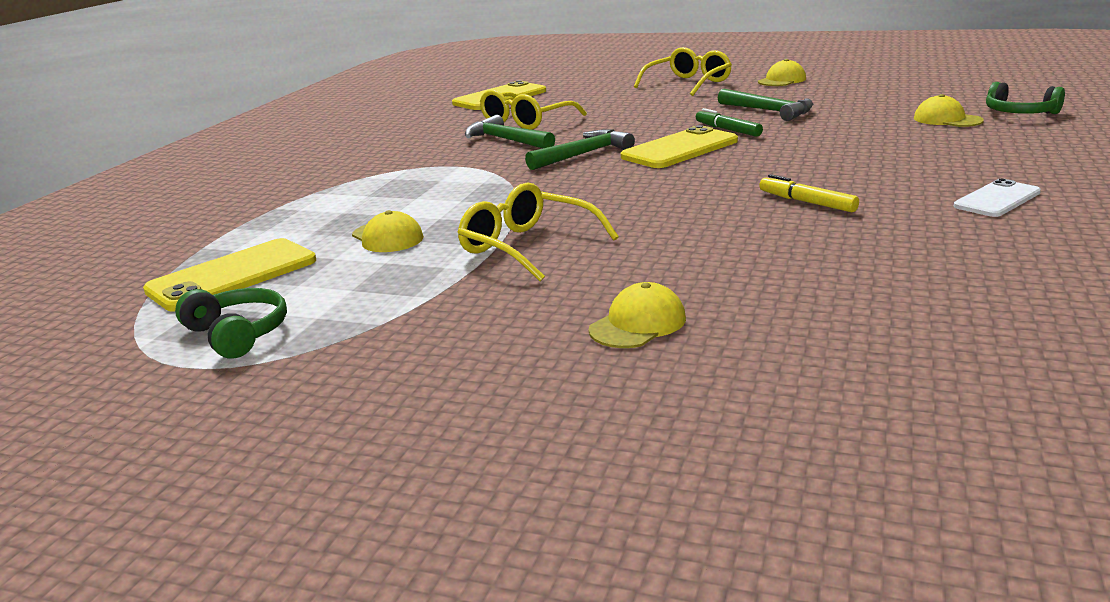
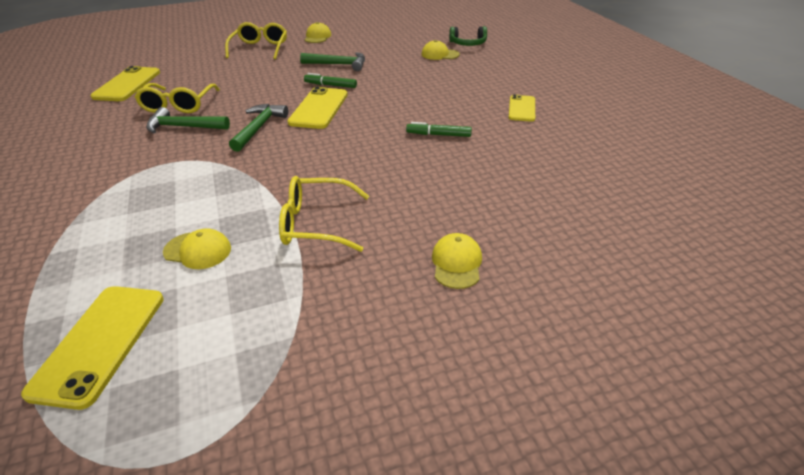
camera: 40 degrees left, 15 degrees up
(238, 334) = (185, 401): green headphones -> none
(807, 202) = (438, 135): yellow marker -> green marker
(997, 199) = (522, 108): white phone -> yellow phone

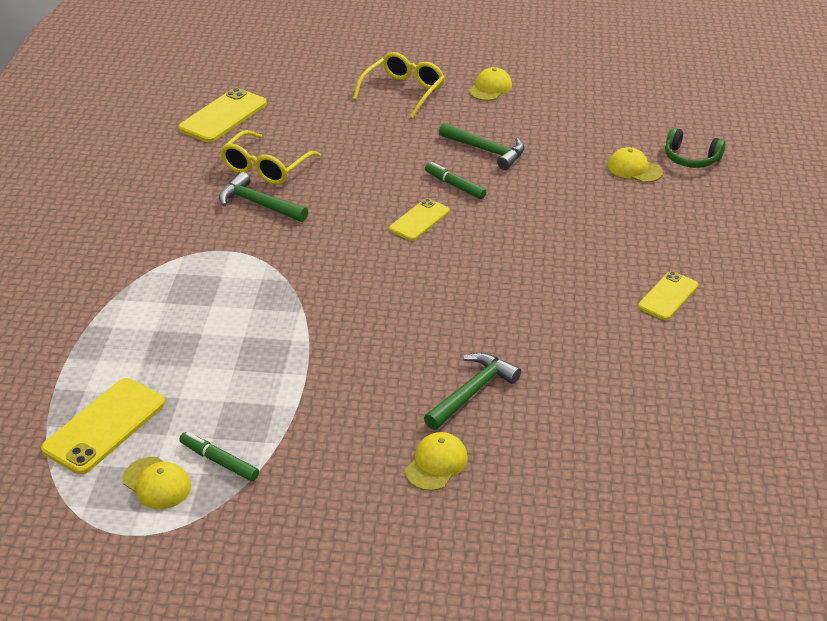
camera: 25 degrees right, 0 degrees up
(198, 250) = (211, 366): yellow cap -> yellow cap (157, 483)
(259, 128) = (337, 230): green hammer -> green hammer (472, 392)
(317, 223) = (331, 374): yellow glasses -> none
(319, 108) = (419, 220): yellow phone -> yellow phone, size x0.64
(438, 135) = (532, 304): green marker -> green marker (219, 461)

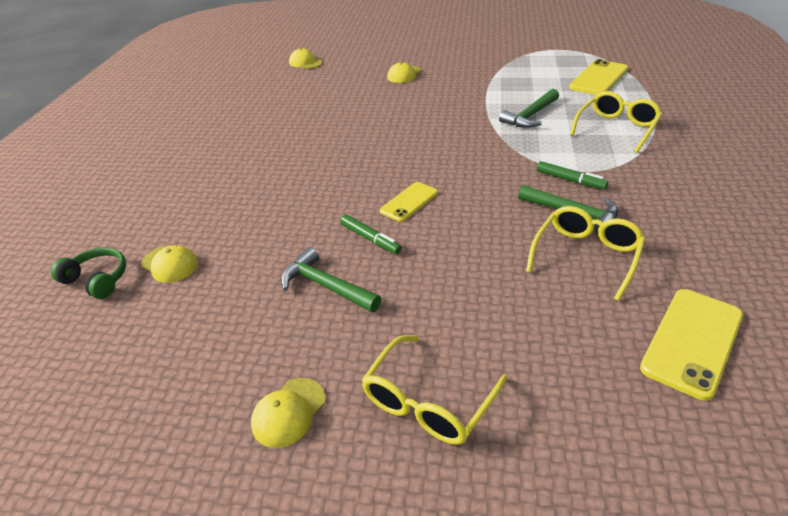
camera: 175 degrees left, 0 degrees up
(149, 311) = (616, 129): none -> yellow glasses
(157, 483) = (552, 62): yellow cap -> yellow cap (305, 62)
(219, 461) = (523, 70): green marker -> green marker (570, 180)
(472, 392) = (380, 100): green hammer -> green hammer (530, 116)
(668, 296) = (224, 152): yellow phone -> none

